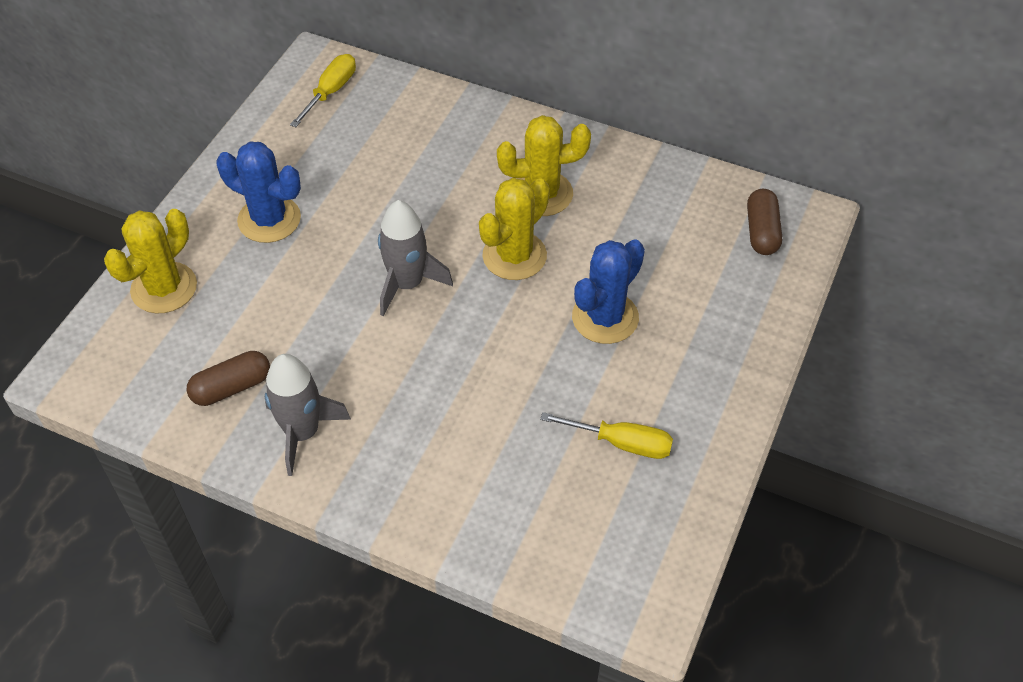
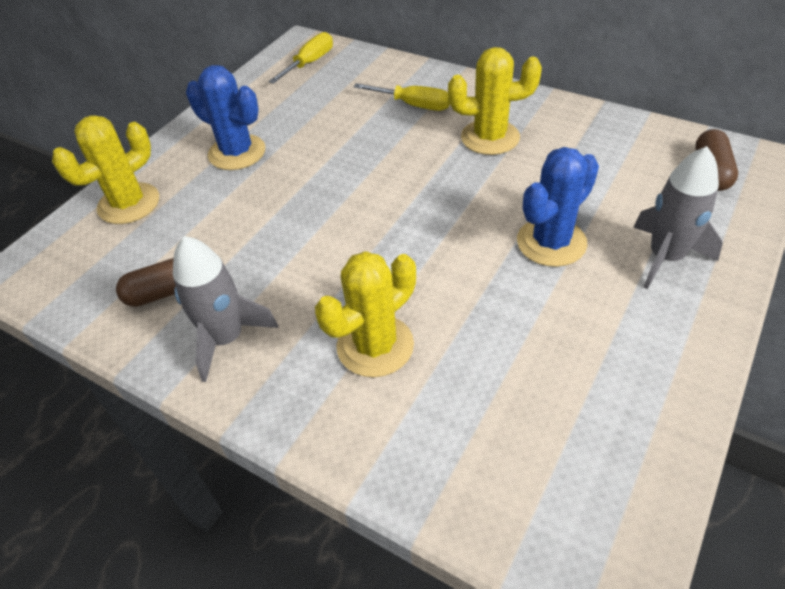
camera: 10 degrees right, 5 degrees down
(407, 284) = (354, 207): grey rocket -> grey rocket (665, 257)
(514, 256) = (461, 186): yellow cactus -> yellow cactus (375, 346)
(621, 443) = (571, 368): yellow screwdriver -> yellow screwdriver (413, 105)

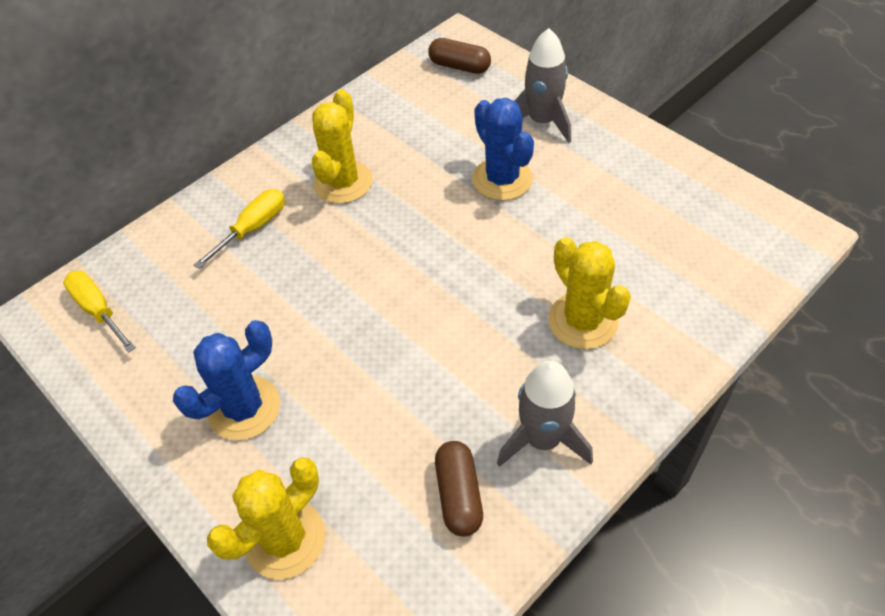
camera: 75 degrees left, 5 degrees up
(129, 204) = (285, 539): yellow cactus -> yellow cactus turned 75 degrees clockwise

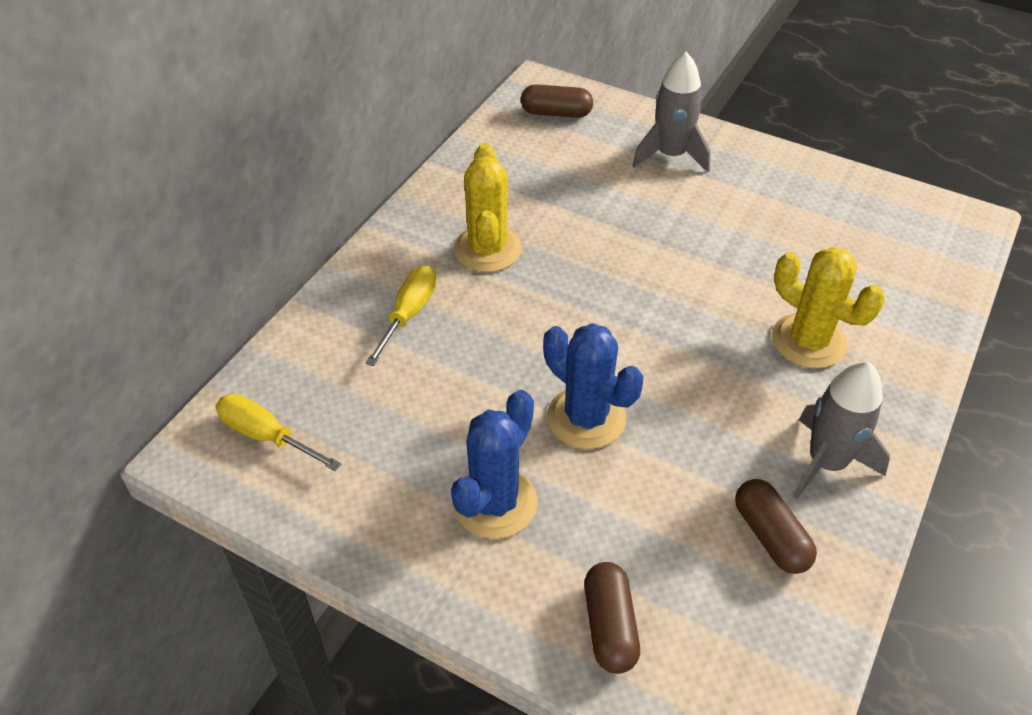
camera: 20 degrees left, 5 degrees down
(285, 539) = (609, 626): yellow cactus -> brown capsule
(502, 179) = (658, 218): blue cactus -> blue cactus (586, 418)

